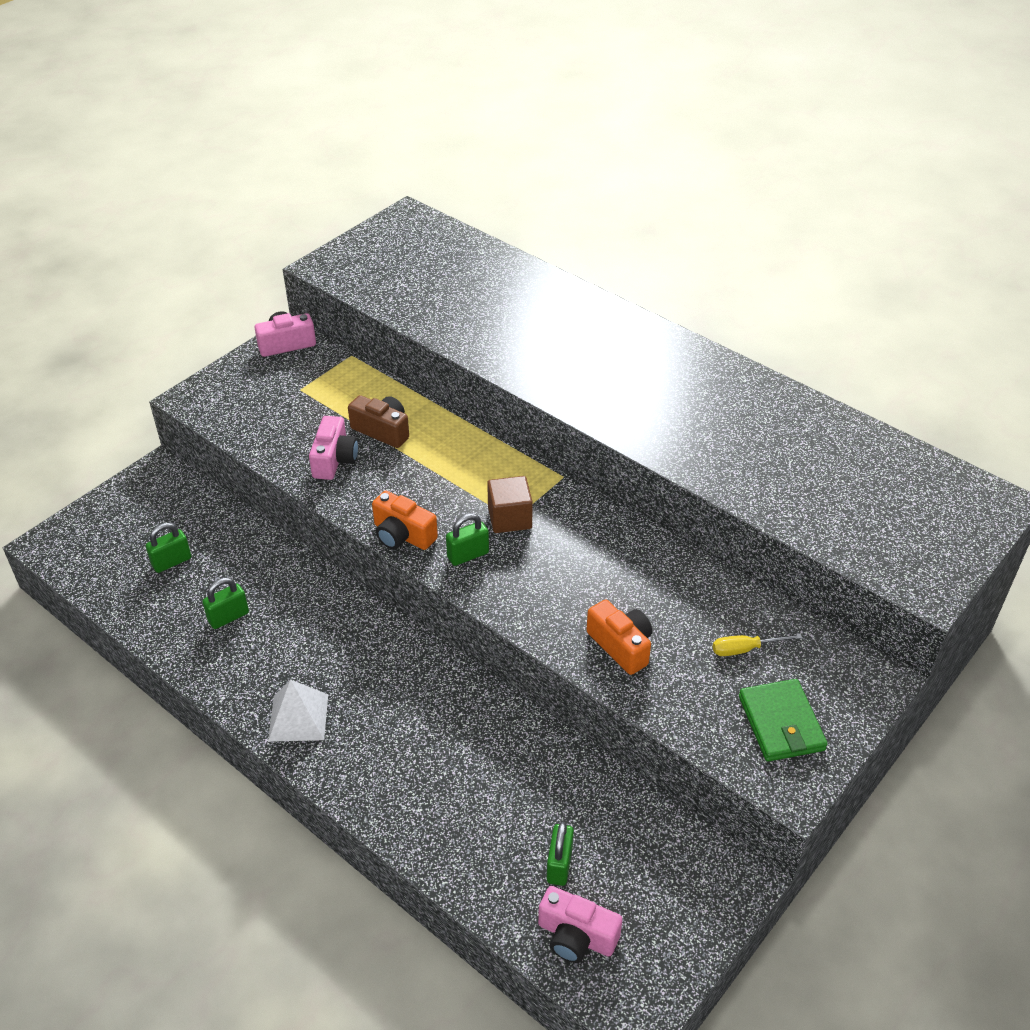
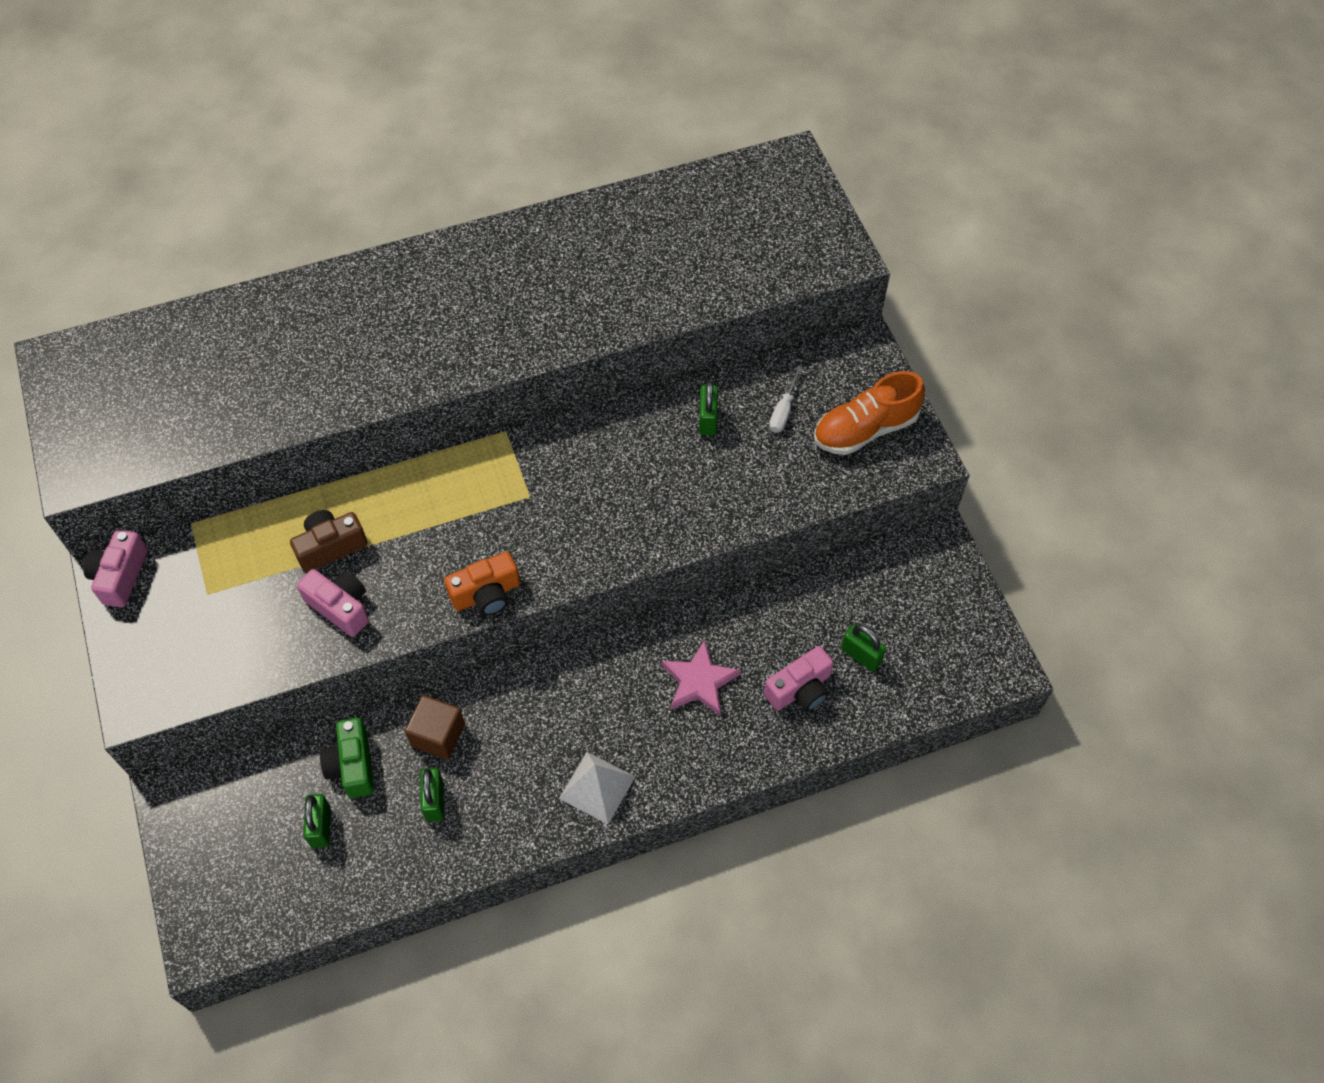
camera: 60 degrees left, 15 degrees up
(232, 554) = (352, 765): none -> green camera
(445, 744) = (699, 681): none -> pink star
(468, 555) = (548, 553): green padlock -> green padlock (708, 419)
(509, 518) = (526, 498): brown cube -> brown cube (438, 735)
(576, 936) = (927, 676): pink camera -> pink camera (800, 689)
(621, 645) = (725, 492): orange camera -> none
(745, 649) = (783, 411): yellow screwdriver -> white screwdriver
(781, 723) = (865, 429): green wallet -> orange shoe

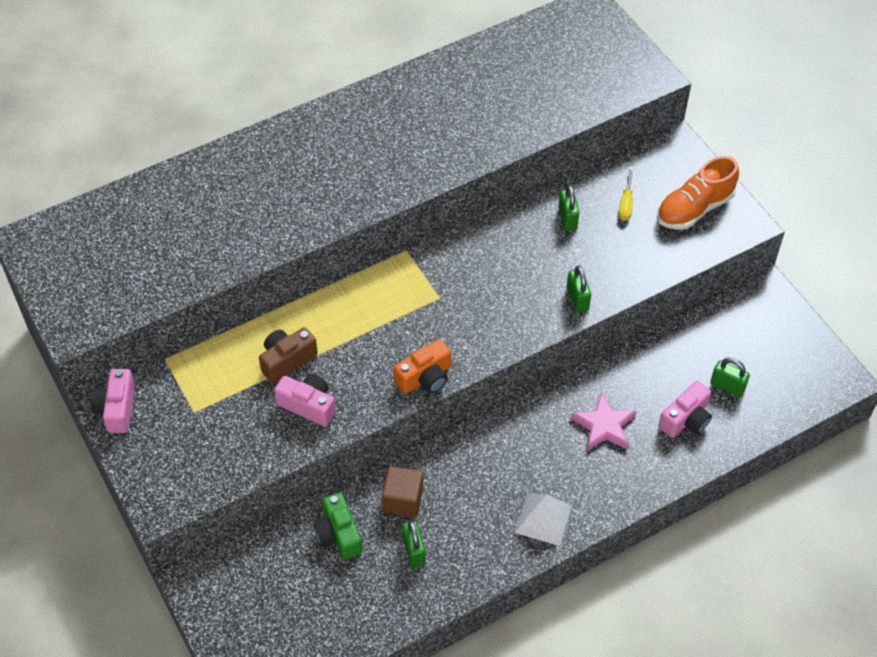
camera: 10 degrees left, 5 degrees down
(321, 827) = (325, 586): green padlock -> green padlock (577, 299)
(783, 411) = (626, 203): white screwdriver -> yellow screwdriver

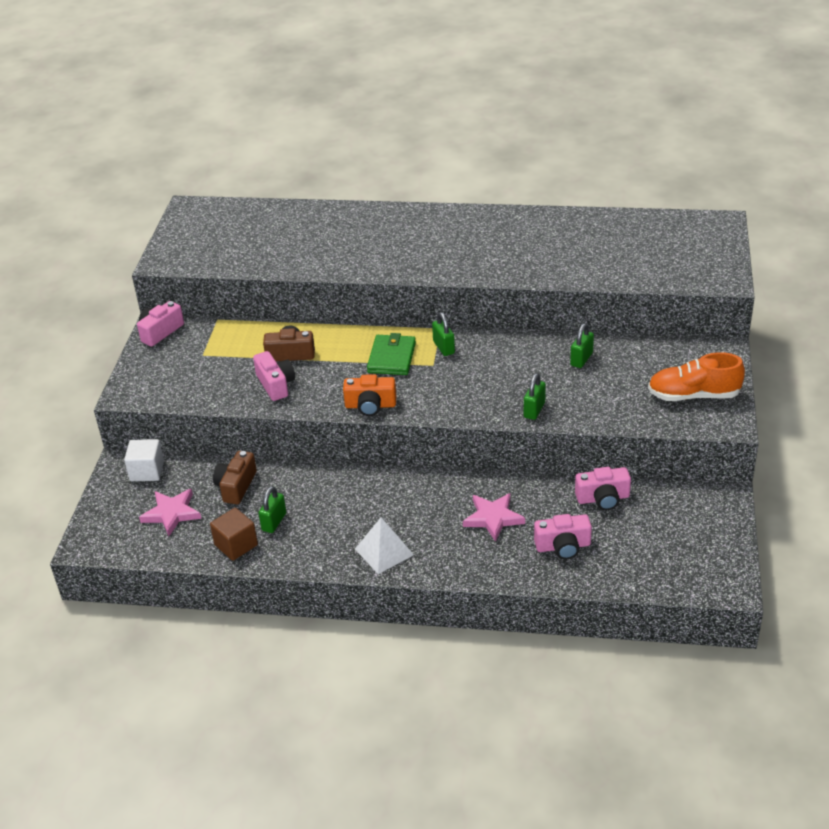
camera: 40 degrees right, 15 degrees down
(230, 572) = (147, 471): none -> white cube
(304, 603) = (172, 513): none -> pink star
(338, 534) = (236, 486): green camera -> brown camera
(393, 310) = (392, 358): none -> green wallet
(403, 500) = (299, 489): brown cube -> brown cube (236, 545)
(626, 203) = (639, 369): yellow screwdriver -> none
(675, 350) = (603, 498): none -> pink camera
(727, 386) = (621, 542): green padlock -> green padlock (443, 347)

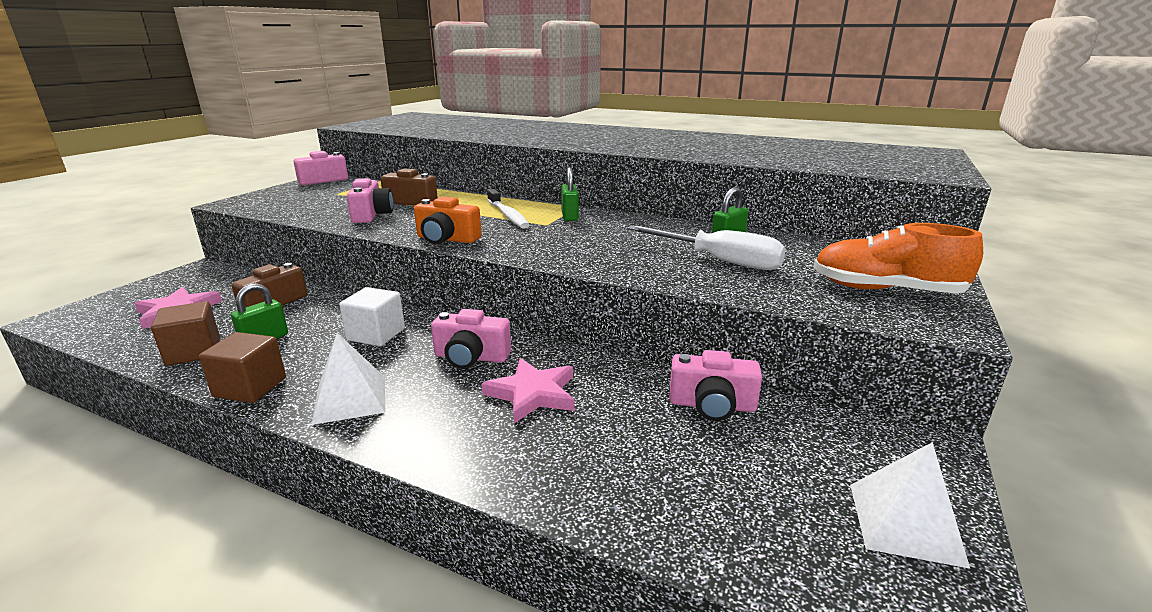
camera: 15 degrees right, 15 degrees down
(147, 471) = (211, 277): white cube -> white cube (376, 334)
(311, 560) = (250, 387): none -> brown cube
(392, 358) = (508, 215): green wallet -> white toothbrush
(534, 410) = (641, 269): green padlock -> none
(563, 546) = (616, 456): pink camera -> pink camera (471, 357)
(582, 386) = (719, 261): none -> white screwdriver
(711, 545) = (905, 523): none -> white pyramid

